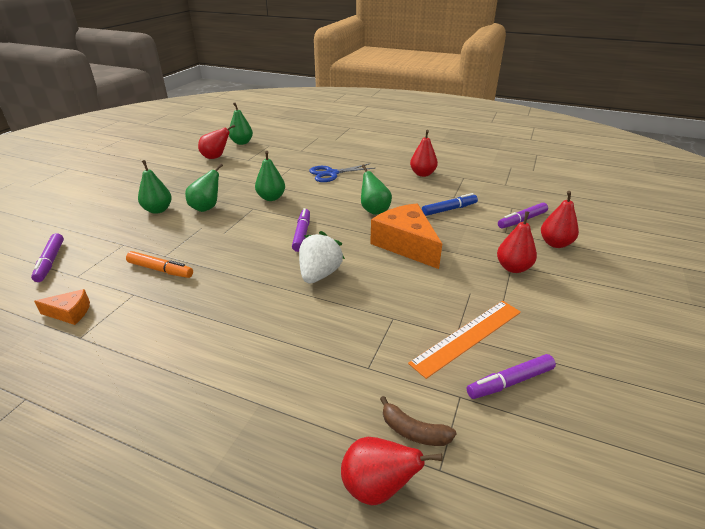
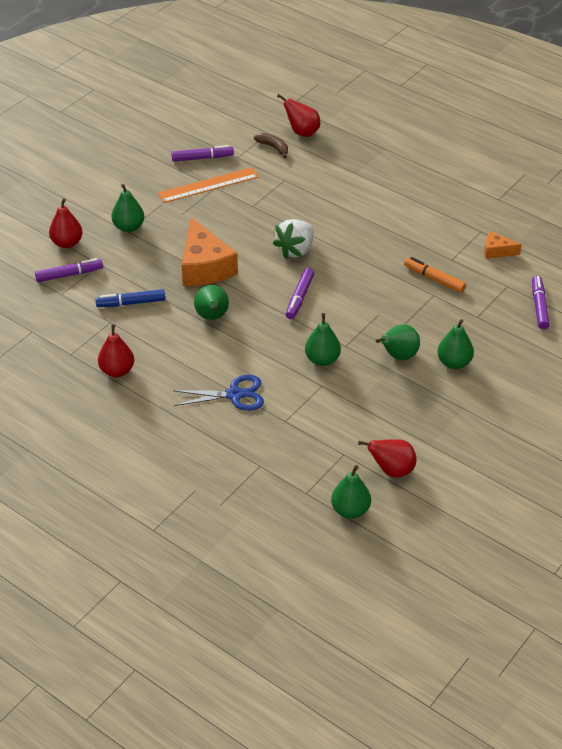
camera: 165 degrees left, 10 degrees up
(513, 268) = (129, 227): red pear -> green pear

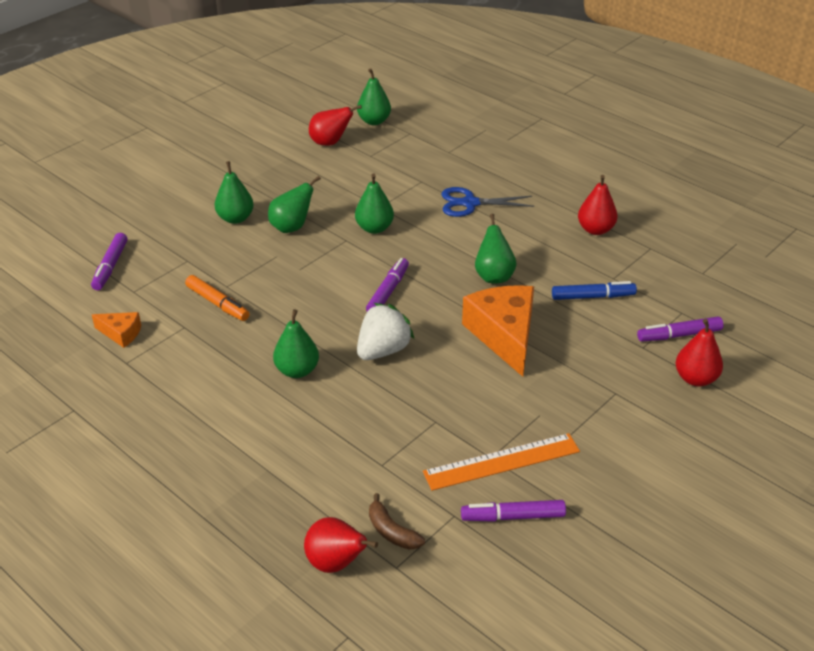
camera: 175 degrees left, 5 degrees down
(129, 227) = (614, 397): green pear -> green pear (297, 370)

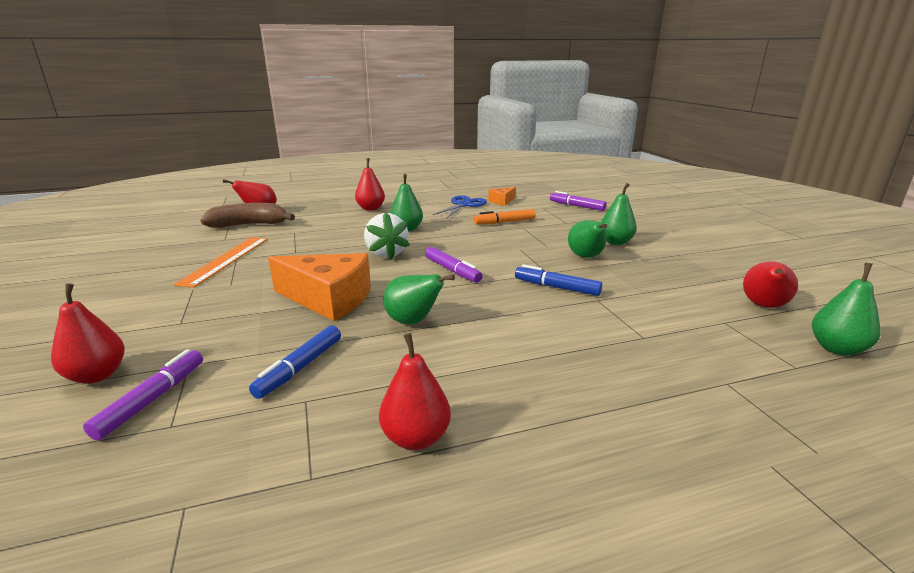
camera: 120 degrees right, 15 degrees down
(235, 446) = (371, 208): none -> red pear
(374, 228) = (557, 287): green pear -> blue marker
(392, 531) = (249, 225): brown banana -> brown banana, size x1.78
(470, 203) = (568, 354): blue scissors -> blue scissors (464, 205)
(513, 517) = (187, 251): purple marker -> none

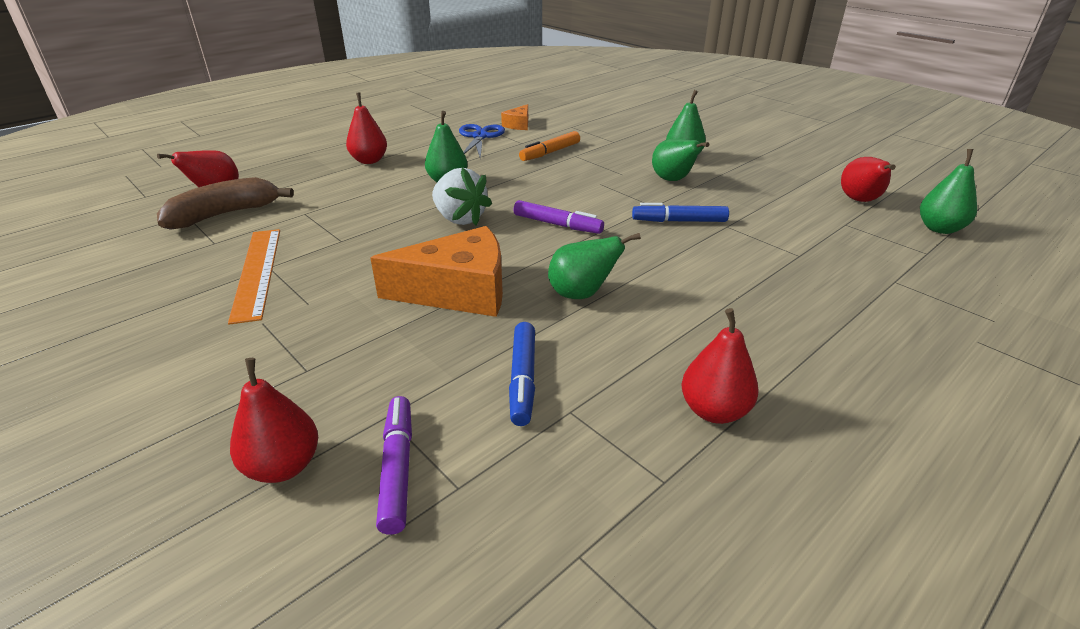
camera: 25 degrees left, 10 degrees up
(577, 206) = (604, 119): purple marker -> none

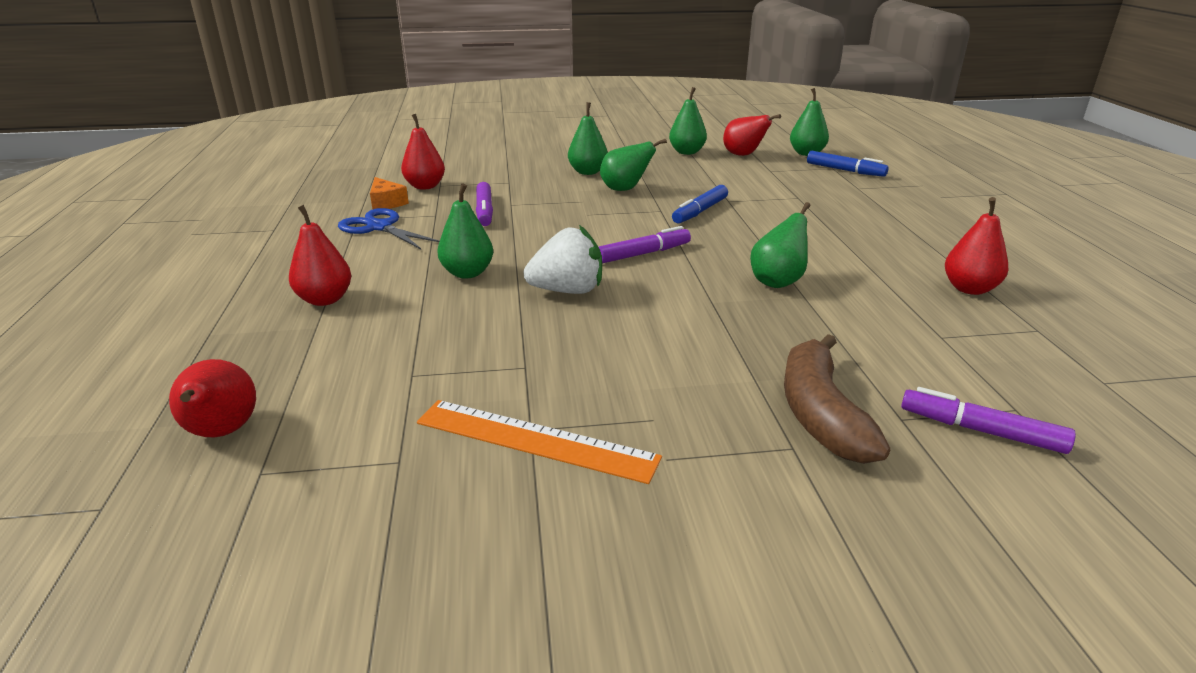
camera: 55 degrees left, 5 degrees down
(224, 214) = (316, 437): brown banana -> brown banana (821, 414)
(283, 466) = (951, 493): red pear -> red pear (425, 186)
(459, 291) = (717, 330): orange cheese -> none
(523, 379) = (886, 342): blue marker -> blue marker (845, 170)
(550, 152) = (484, 211): orange marker -> purple marker
(810, 176) = (687, 152): none -> green pear

